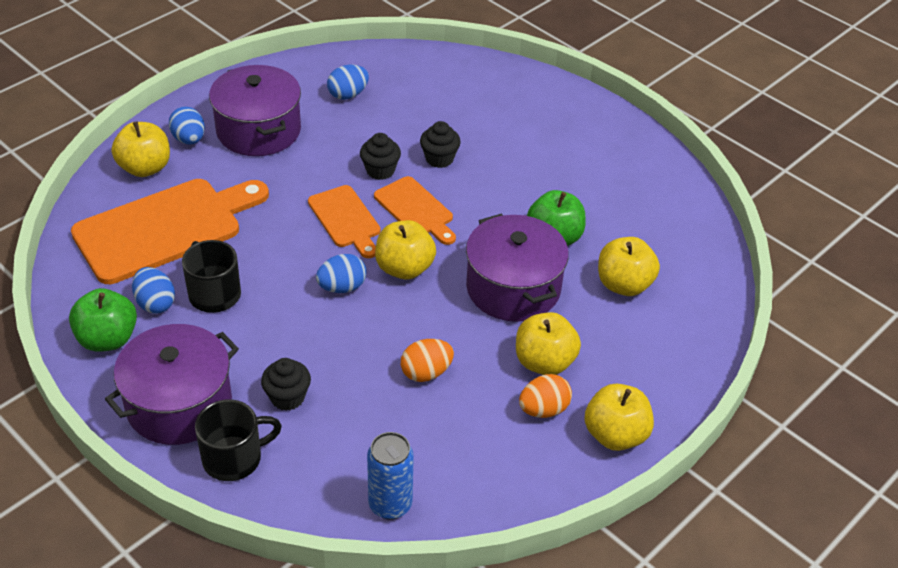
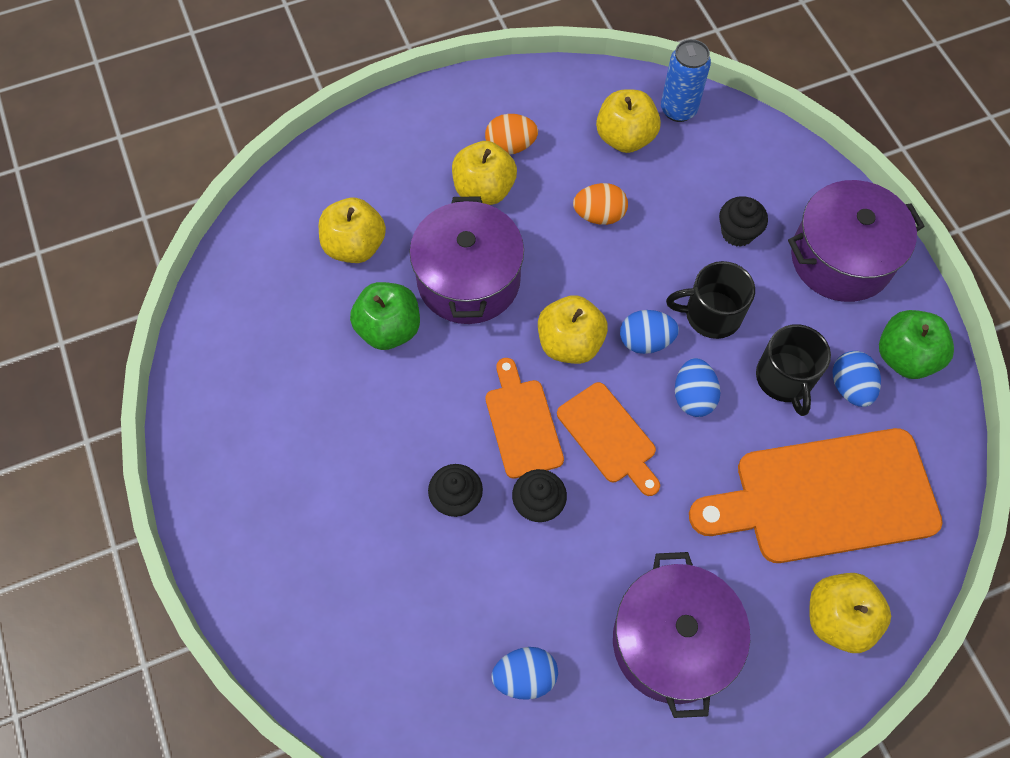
camera: 155 degrees left, 20 degrees up
(189, 139) = (771, 657): blue egg -> blue egg (693, 396)
(234, 458) = (800, 190): black mug -> black mug (711, 314)
(345, 219) = (609, 436): orange cutting board -> orange cutting board turned 150 degrees clockwise
(615, 435) = (462, 105): yellow apple -> yellow apple (625, 138)

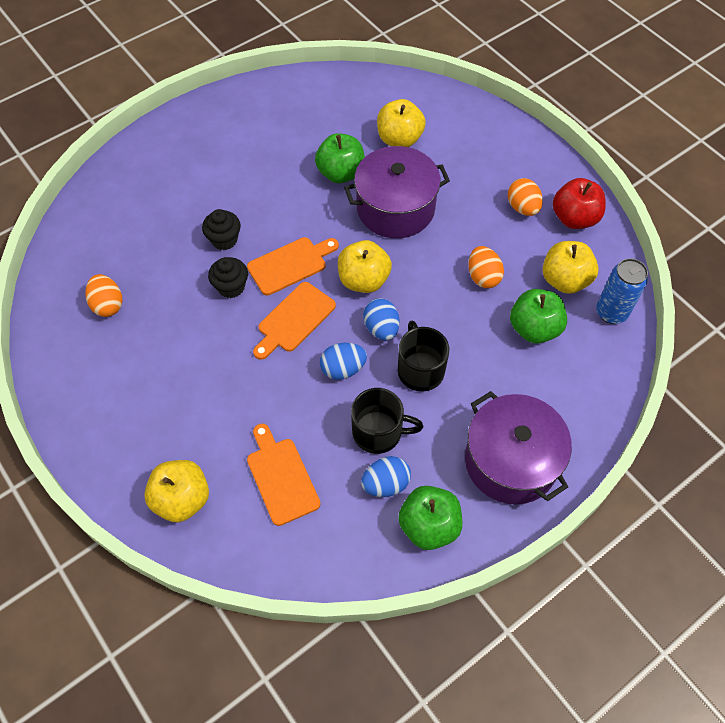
camera: 75 degrees right, 5 degrees down
(484, 189) = (476, 200): yellow apple -> none
(525, 676) = (108, 305): blue egg -> orange egg
(542, 101) = (574, 218): none -> red apple
(672, 642) = (145, 388): purple pot -> none
(682, 187) = (534, 328): none -> green apple
(737, 232) = (505, 376): black cupcake -> none
(784, 378) = (378, 432): black mug -> black mug turned 150 degrees counterclockwise
(825, 497) = (281, 477): orange cutting board -> orange cutting board, size x0.54

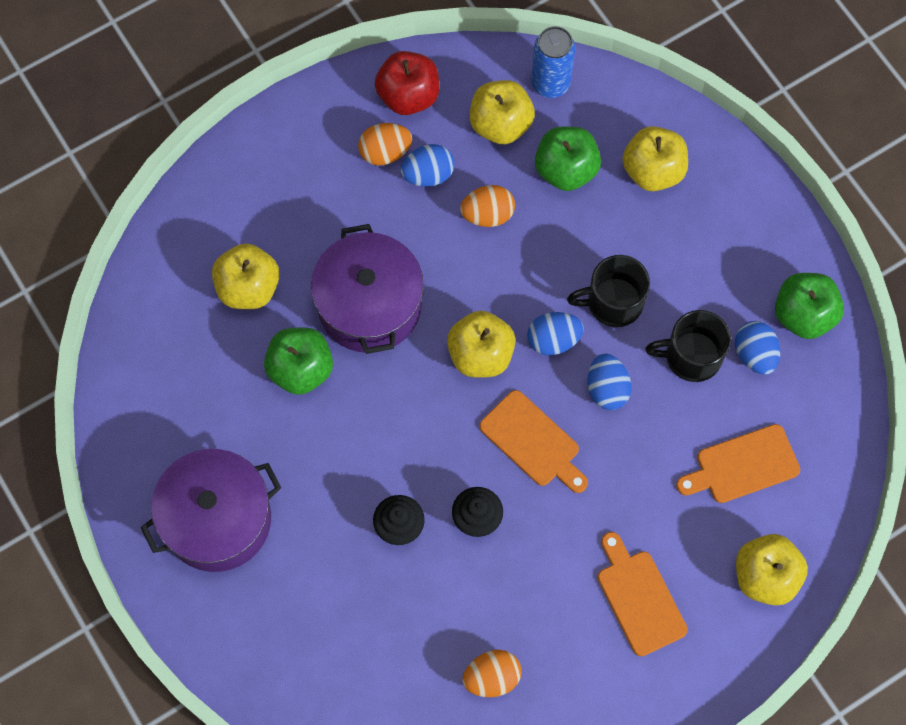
camera: 85 degrees left, 10 degrees up
(290, 265) = (448, 443): orange cutting board -> orange cutting board (639, 598)
(378, 432) = (691, 356): black mug -> black mug turned 105 degrees counterclockwise
(509, 236) = (428, 174): none -> blue egg
(511, 461) = (732, 222): purple pot -> purple pot (217, 519)
(547, 394) = (653, 171): none -> yellow apple

